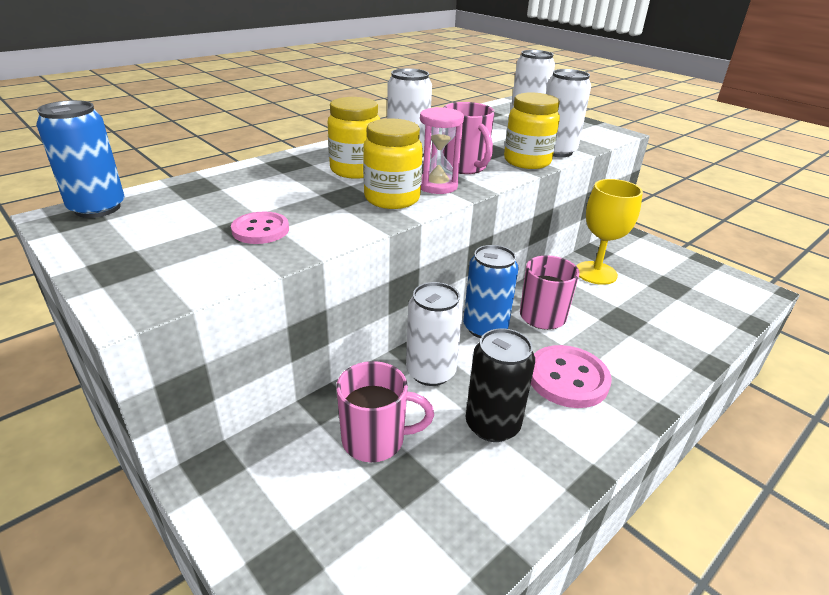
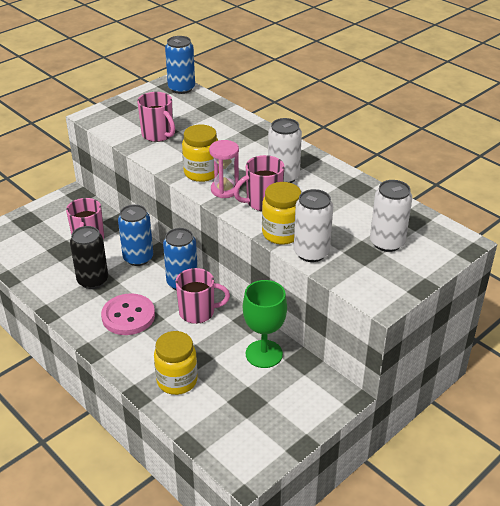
camera: 90 degrees right, 5 degrees up
(260, 230) = (158, 135): pink button -> pink mug
(355, 170) = (247, 157): yellow jar -> yellow jar (177, 381)
(430, 372) = (138, 258): white can -> blue can
(596, 273) = (264, 354): yellow goblet -> green goblet

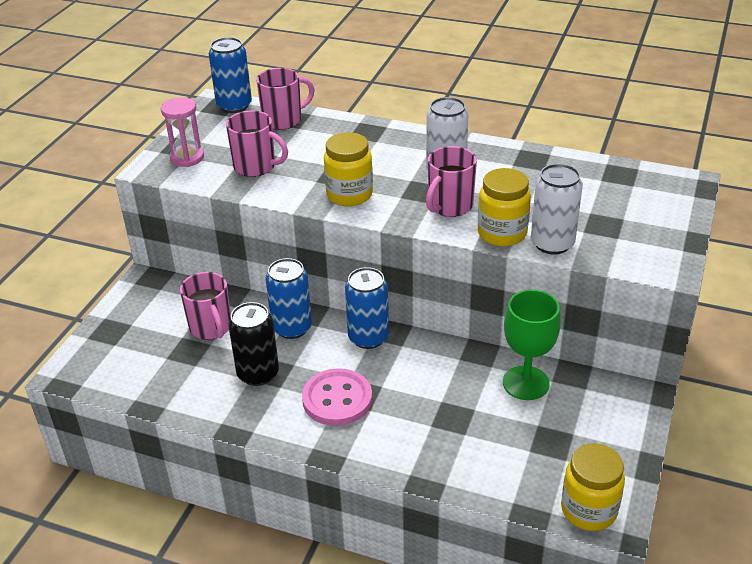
camera: 25 degrees left, 0 degrees up
(177, 381) = (456, 451): yellow jar -> yellow jar (588, 510)
(198, 312) = (415, 364): pink mug -> pink mug (283, 120)
(225, 190) = (394, 206): pink hourglass -> pink hourglass (187, 158)
(387, 243) = (618, 207): white can -> none

